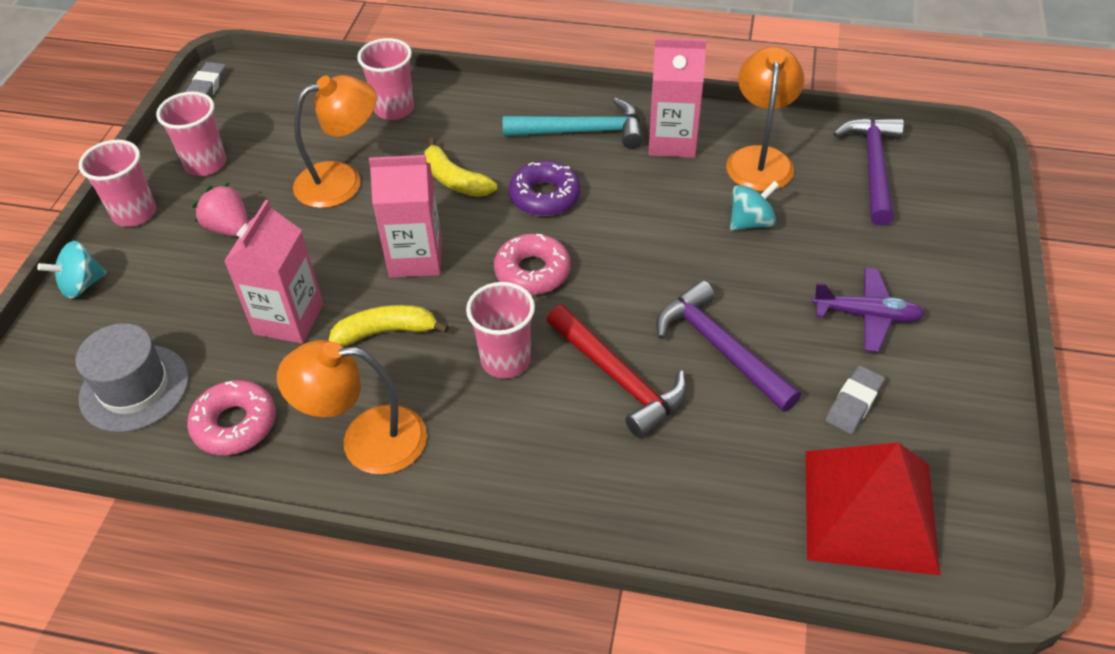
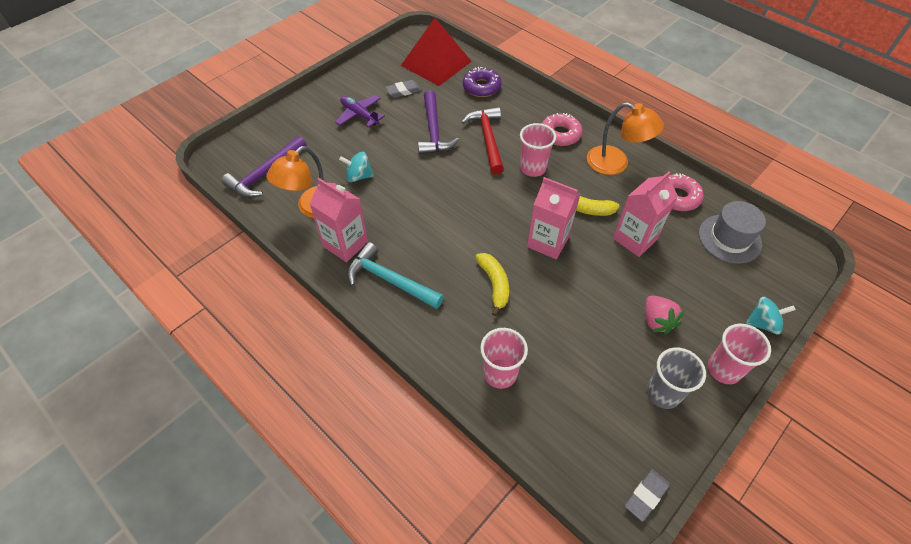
camera: 150 degrees left, 5 degrees up
(205, 164) = (663, 393): pink cup -> grey cup
(342, 180) = (567, 323): orange lamp -> none
(532, 272) = (490, 203): pink donut -> pink donut (560, 134)
(545, 196) = (449, 245): purple donut -> purple donut (481, 87)

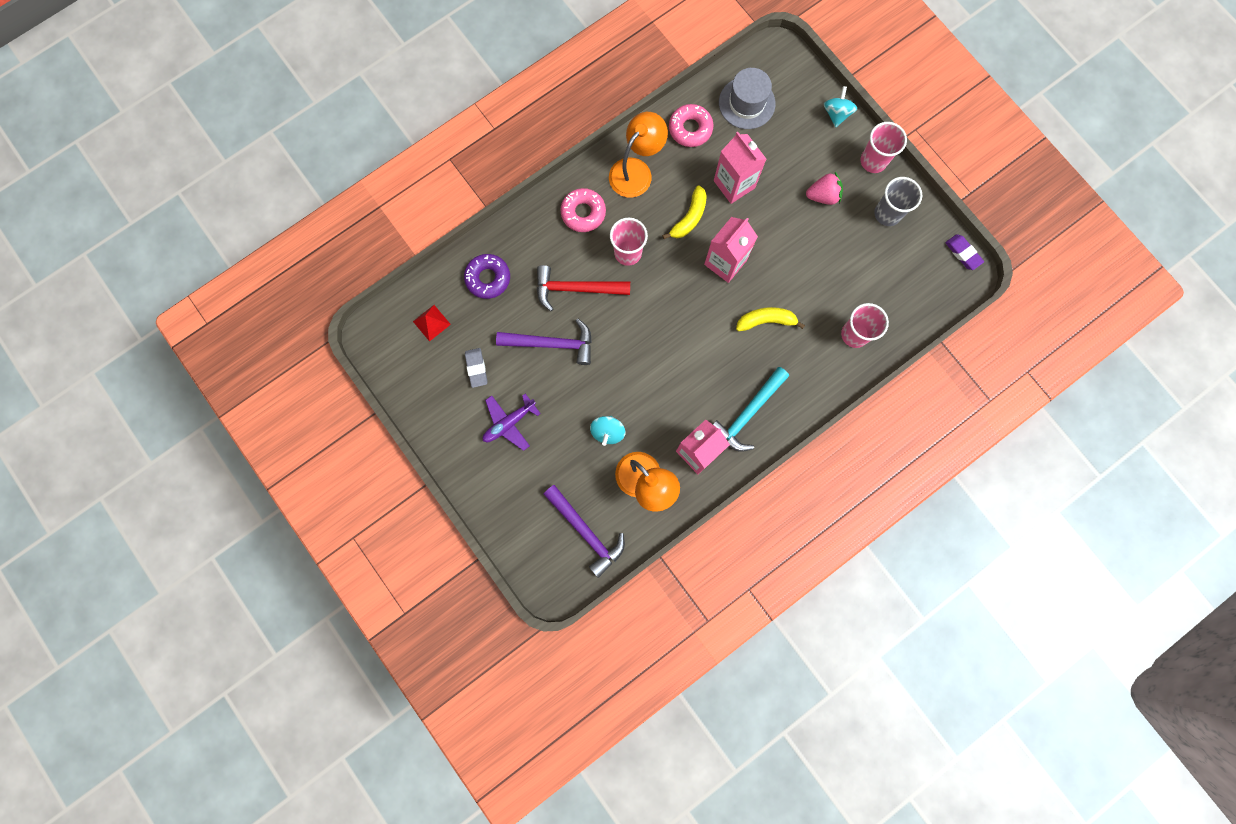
camera: 80 degrees left, 25 degrees up
(436, 63) = (431, 322): red pyramid -> red pyramid, size x0.43
(646, 495) = (963, 253): grey eraser -> purple eraser

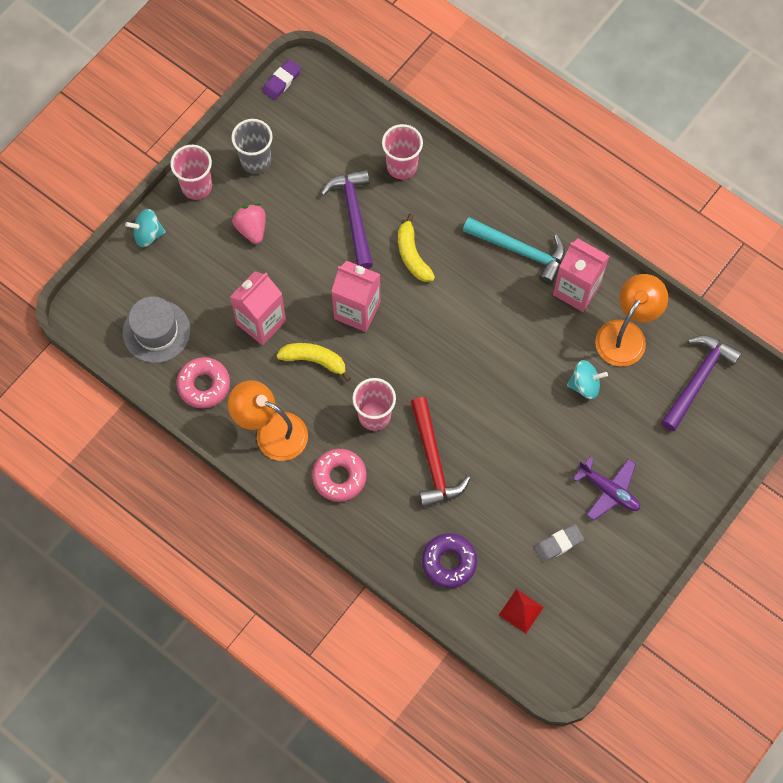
camera: 105 degrees left, 10 degrees down
(552, 343) = (505, 469): purple hammer -> purple hammer (353, 215)

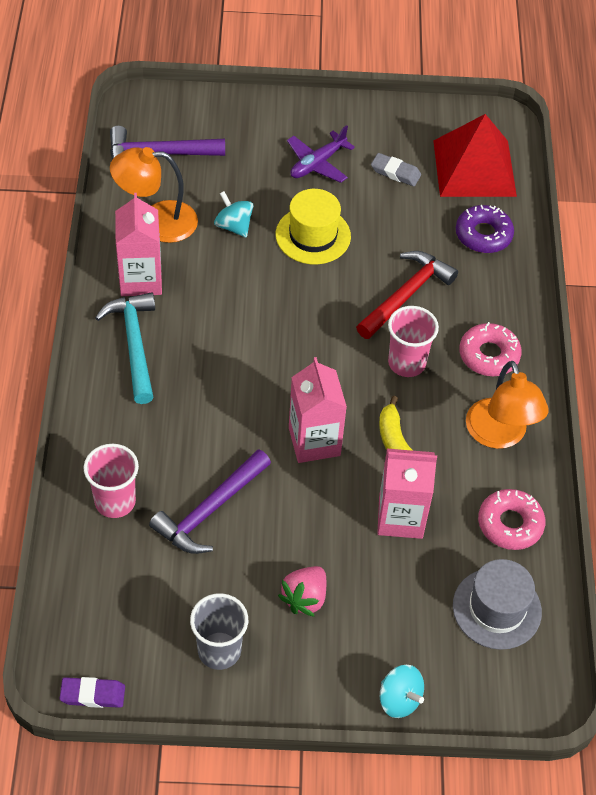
camera: 130 degrees left, 15 degrees down
(196, 186) = (300, 691): pink cup -> none
(412, 255) = (213, 430): yellow banana -> none
(521, 611) = (474, 168): red pyramid -> red pyramid, size x2.31
(536, 435) = (313, 235): none -> yellow hat
(608, 490) = (317, 163): purple plane -> purple plane turned 135 degrees counterclockwise

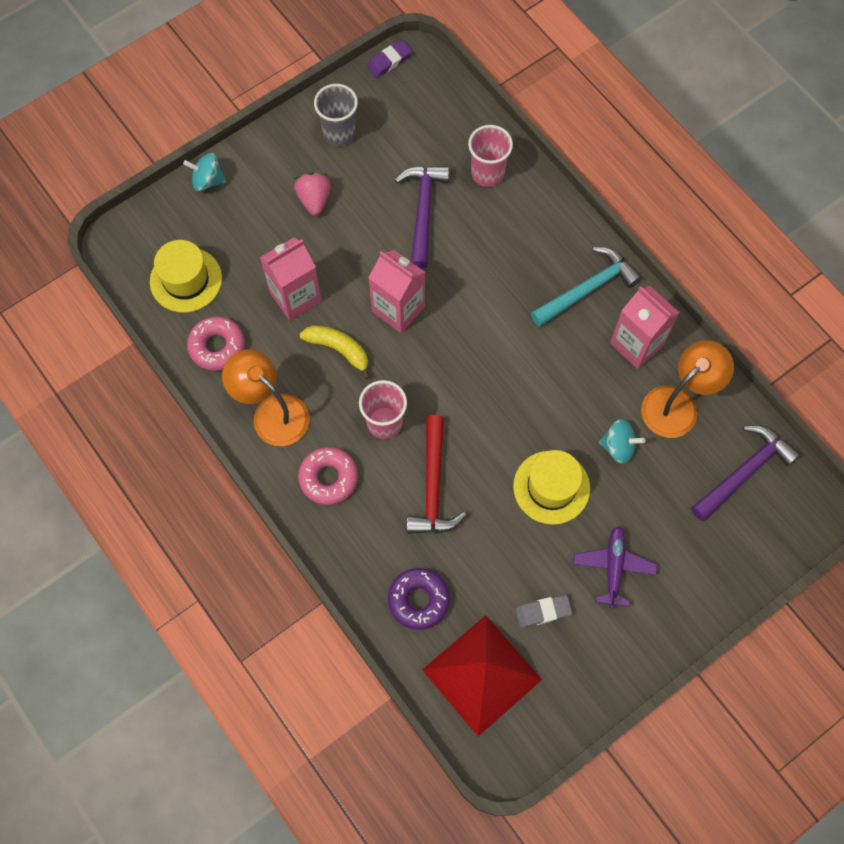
camera: 145 degrees right, 15 degrees up
(134, 344) = (587, 289): turquoise hammer -> turquoise hammer turned 75 degrees counterclockwise
(497, 608) = (186, 280): grey hat -> yellow hat

